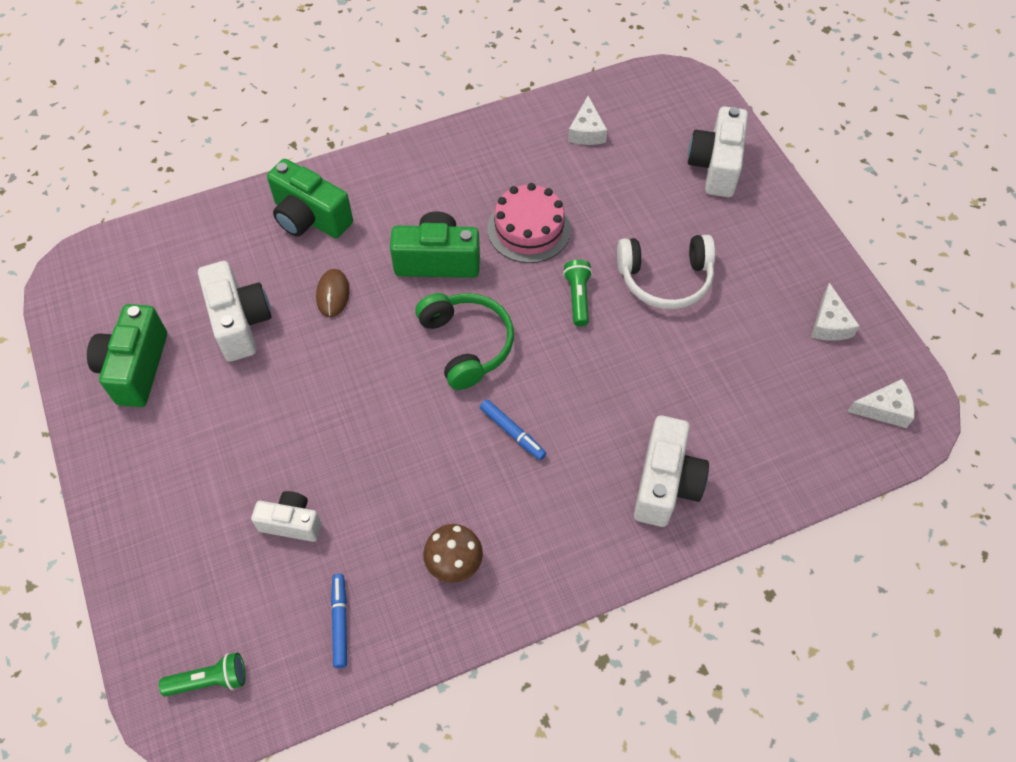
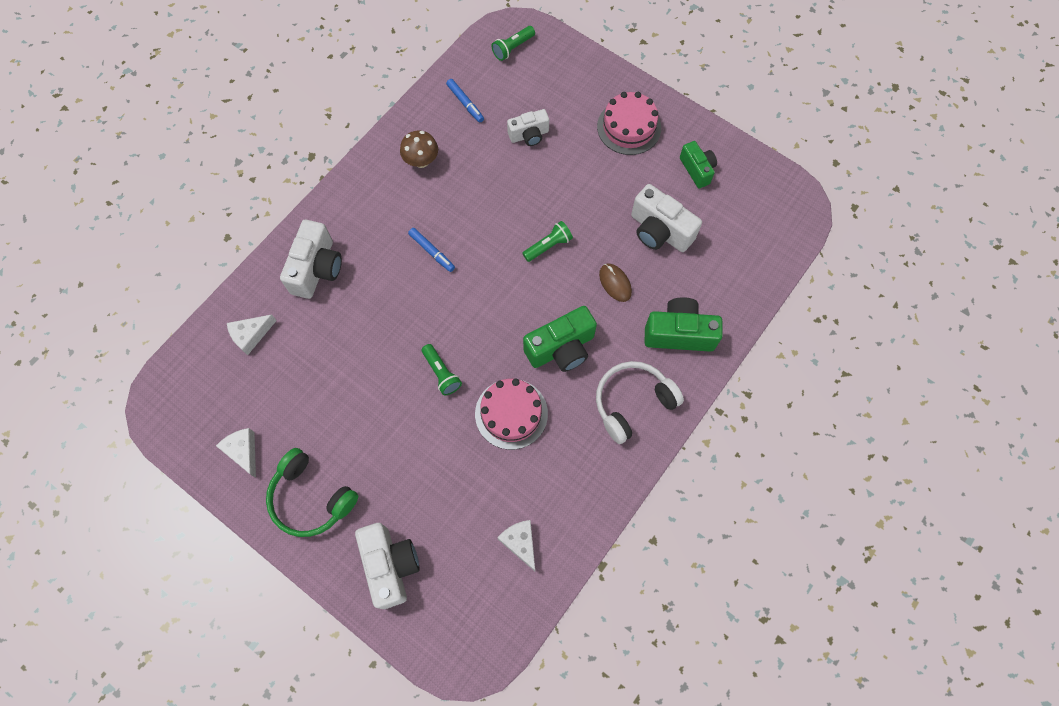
camera: 150 degrees right, 10 degrees up
(136, 368) = (697, 170): green camera -> green camera, size x0.63
(162, 464) = (629, 127): none -> pink cake
(373, 369) = (548, 246): none -> green flashlight
(466, 344) = (499, 295): green headphones -> green headphones (311, 498)
(512, 432) = (432, 252): blue marker -> blue marker turned 150 degrees counterclockwise
(665, 279) = (384, 425): white headphones -> white headphones (633, 403)
(665, 484) = (317, 269): white camera -> white camera turned 150 degrees counterclockwise
(884, 409) = (183, 399): white cheese -> white cheese (251, 335)

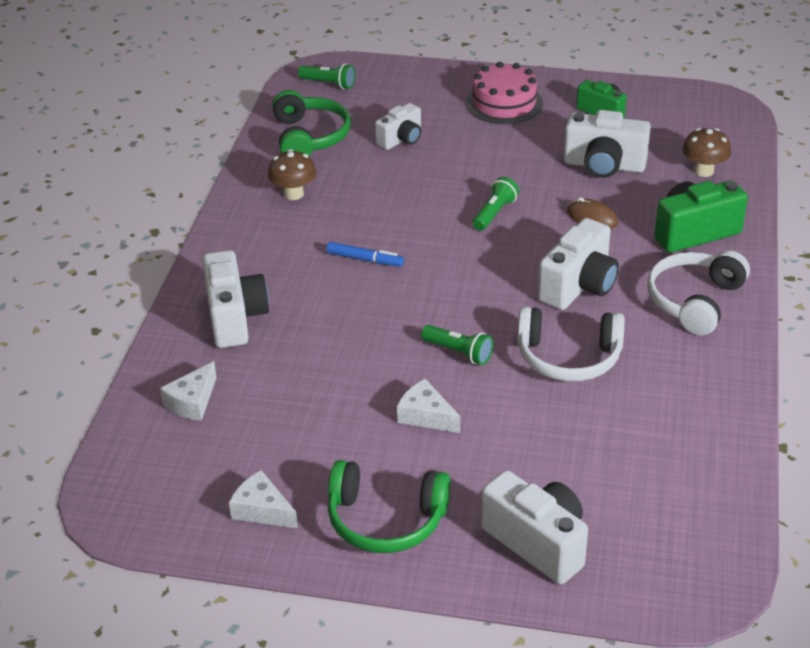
camera: 25 degrees left, 30 degrees down
(465, 103) = (309, 137): blue marker -> green headphones
(511, 413) = (568, 357): pink cake -> white headphones
(512, 48) = (329, 84): green flashlight -> green flashlight turned 90 degrees counterclockwise
(520, 543) = (674, 461): white cheese -> white cheese (426, 416)
(561, 348) = (579, 286): green camera -> white camera
(730, 271) = (703, 171): none -> brown mushroom

